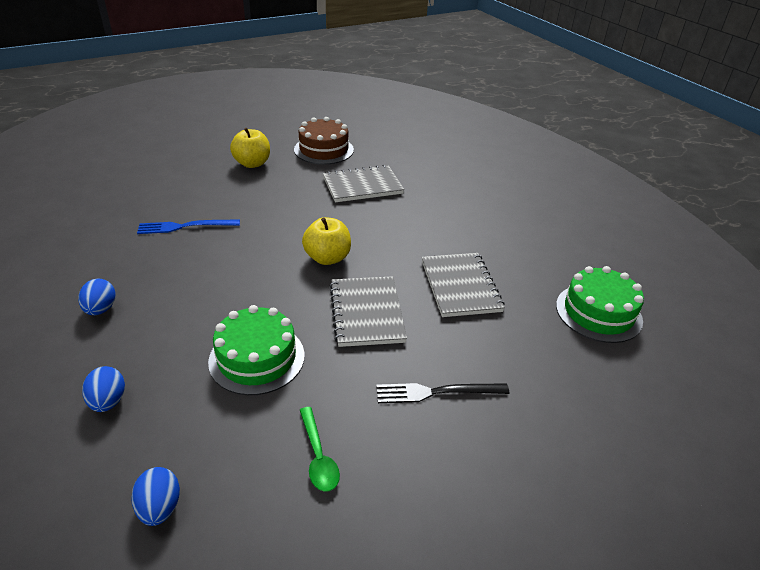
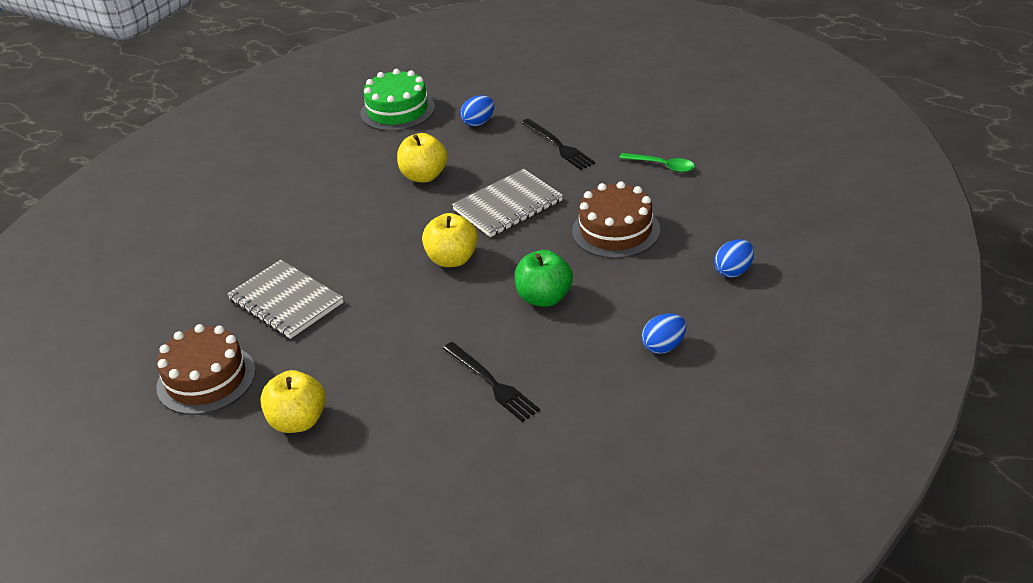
camera: 115 degrees left, 0 degrees up
(160, 507) = (765, 201): blue egg -> blue egg (478, 122)
(185, 226) = (491, 383): blue fork -> black fork
(229, 280) = (544, 298): none -> green apple
(257, 358) = (615, 230): green cake -> brown cake
(318, 456) = (662, 166): green spoon -> green spoon turned 75 degrees clockwise
(460, 286) = (424, 176): grey notebook -> yellow apple

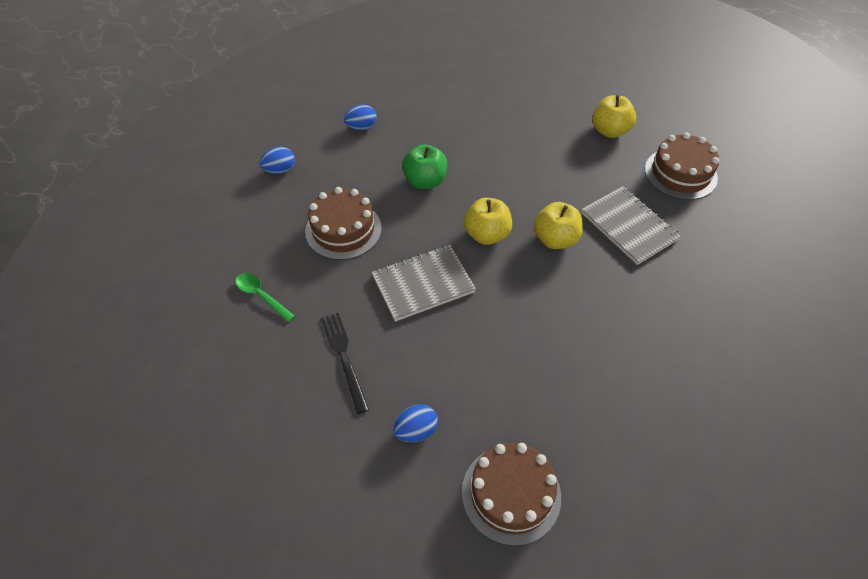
camera: 170 degrees left, 15 degrees up
(397, 110) = (511, 494): green cake -> brown cake
(424, 176) = (495, 350): yellow apple -> yellow apple (555, 239)
(491, 383) = (480, 128): black fork -> none

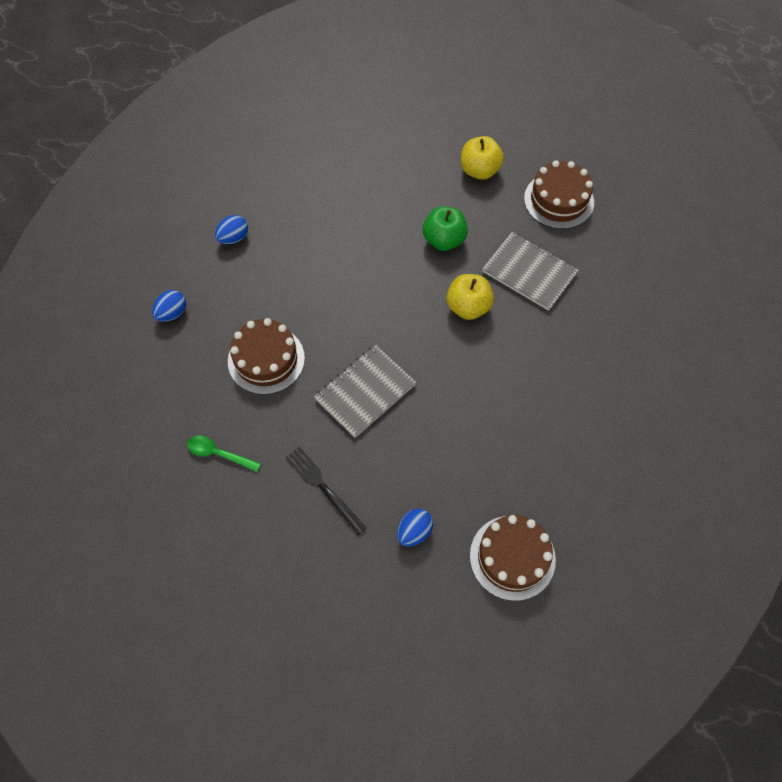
camera: 20 degrees left, 10 degrees up
(425, 181) = (323, 281): green apple -> green apple (444, 240)
(487, 235) = (404, 322): yellow apple -> none

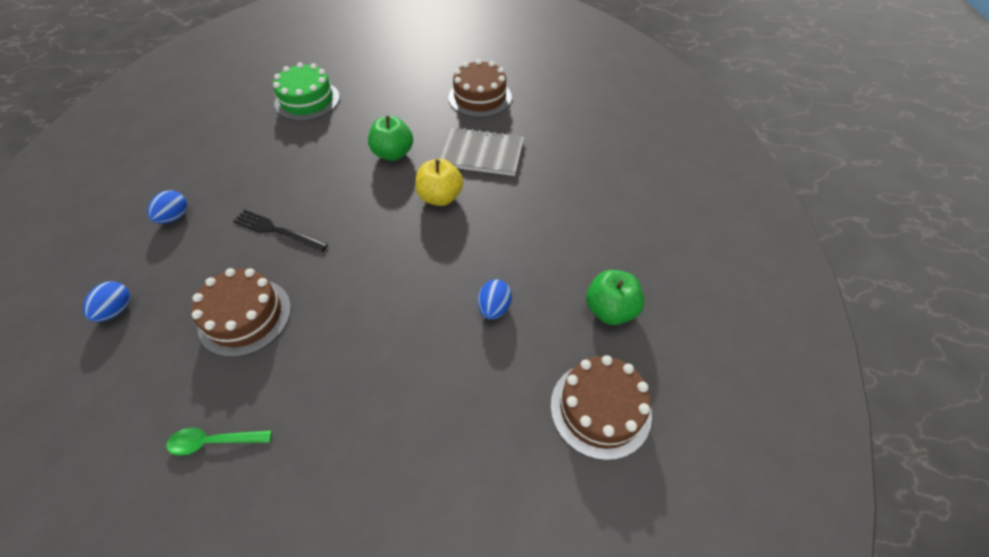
camera: 25 degrees left, 10 degrees down
(323, 488) = (359, 426): black fork -> black fork (277, 231)
(365, 392) = (369, 307): grey notebook -> none
(385, 142) = (307, 100): none -> green cake
(414, 532) = (483, 429): blue egg -> blue egg (494, 308)
(479, 170) = (402, 96): yellow apple -> none
(566, 480) = (610, 310): none -> green apple

